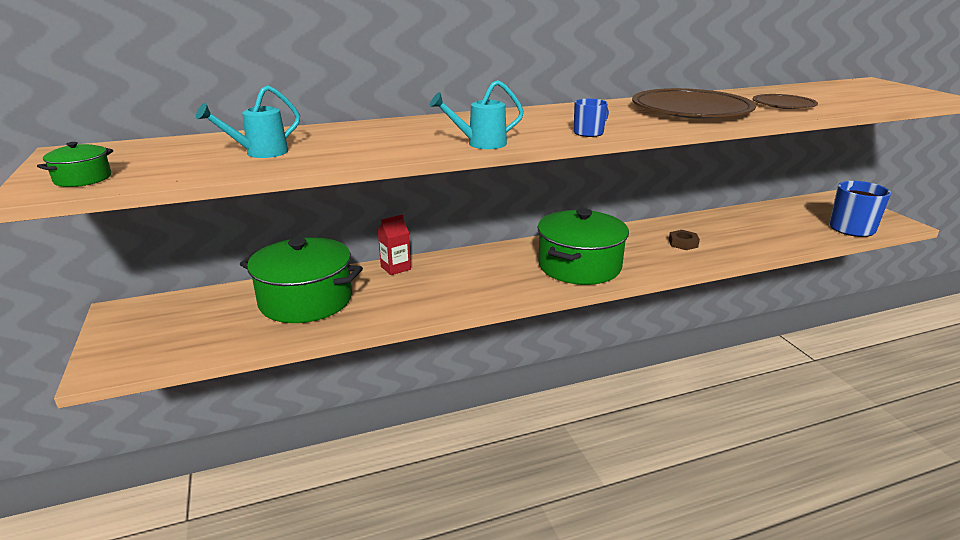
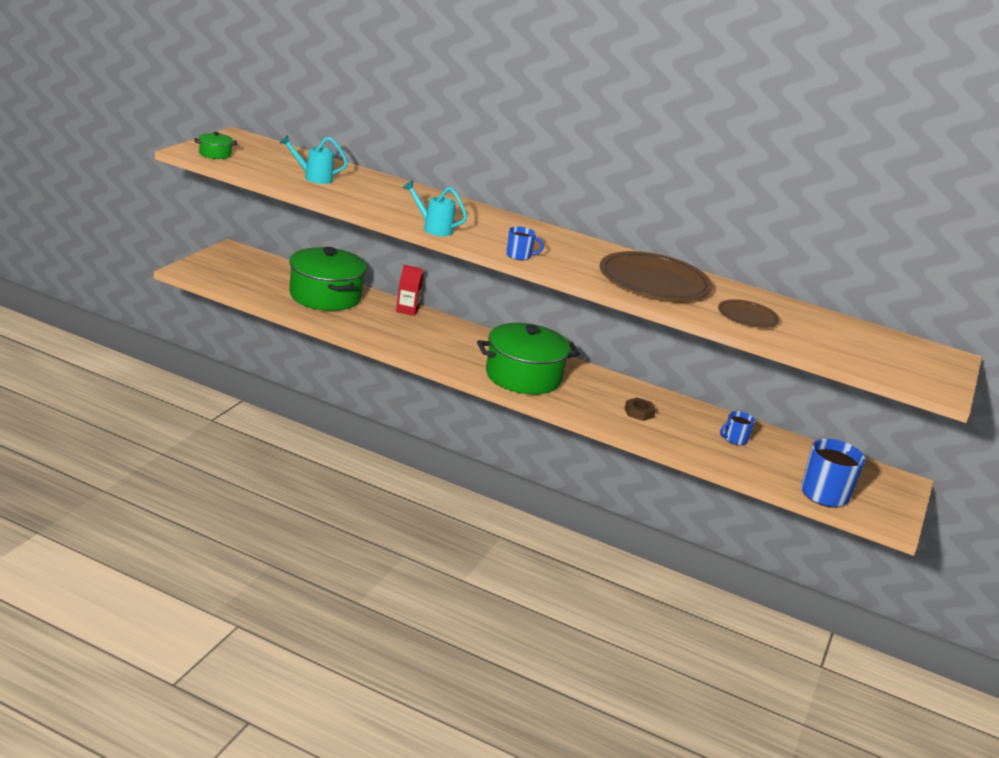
camera: 40 degrees right, 0 degrees up
(749, 226) = (734, 439): none -> blue mug

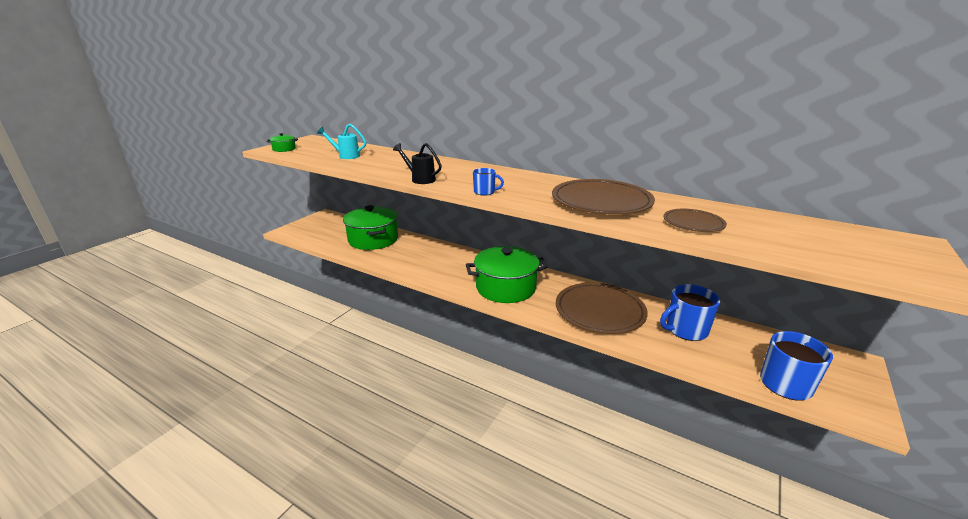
camera: 10 degrees right, 0 degrees up
(407, 310) = (429, 244): red carton -> none
(433, 228) = (420, 179): turquoise watering can -> black watering can
(639, 412) = (599, 311): brown nut -> brown plate
(734, 439) = (685, 330): blue mug -> blue mug, size x1.87

